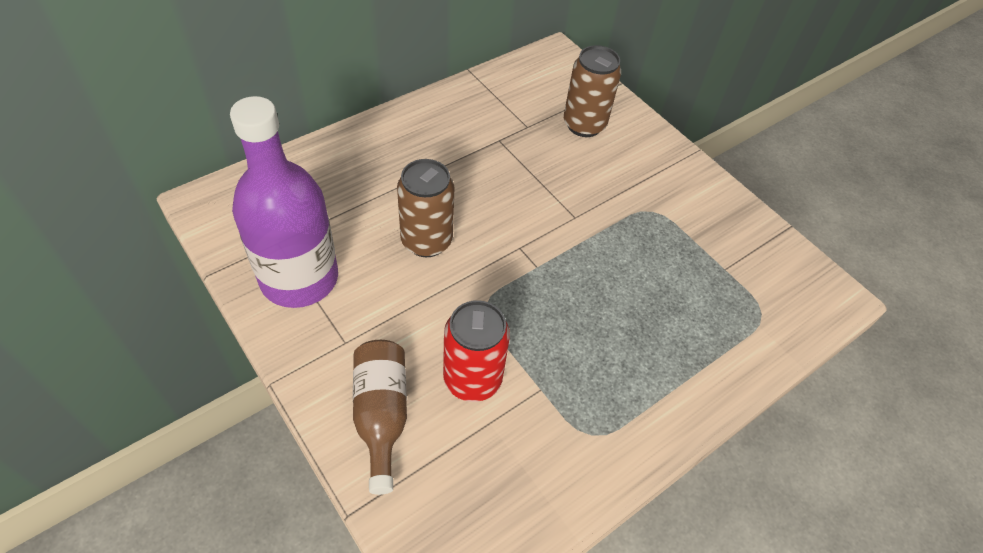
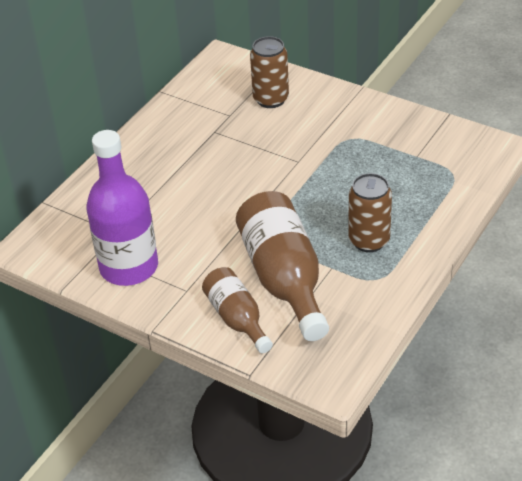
camera: 15 degrees left, 10 degrees down
(426, 241) = (203, 213): brown can -> brown can (369, 240)
(472, 379) = (284, 278): red can -> brown bottle

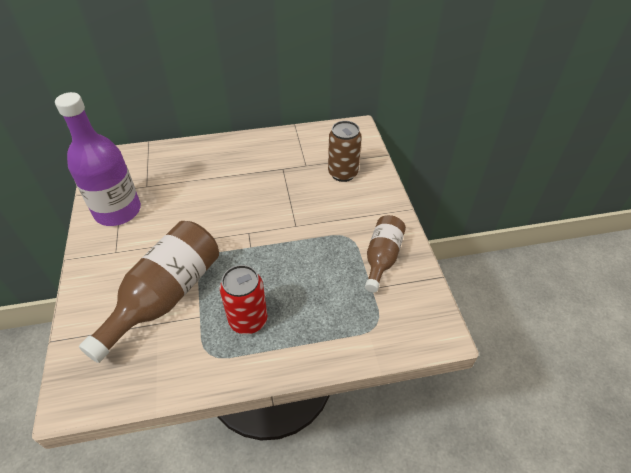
camera: 45 degrees right, 5 degrees up
(237, 318) = (104, 296): brown bottle -> brown bottle (382, 258)
(369, 240) = (248, 320): brown can -> red can

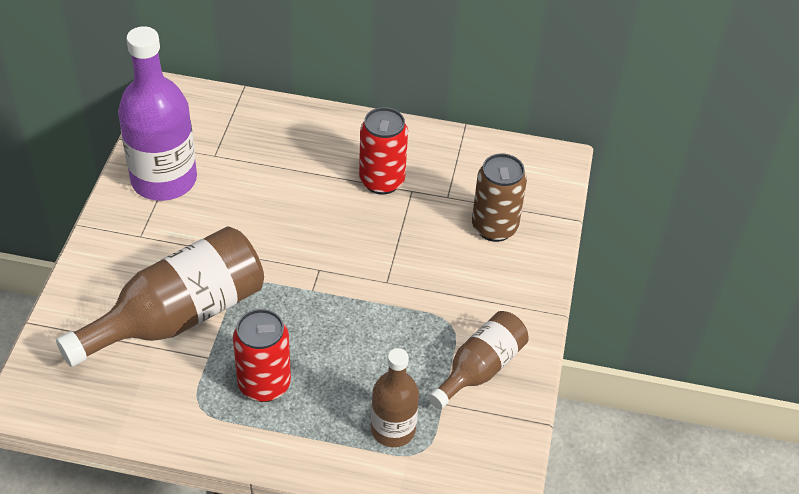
camera: 20 degrees right, 0 degrees up
(261, 168) = (382, 181): none -> red can
(350, 317) = (393, 429): none -> brown bottle

